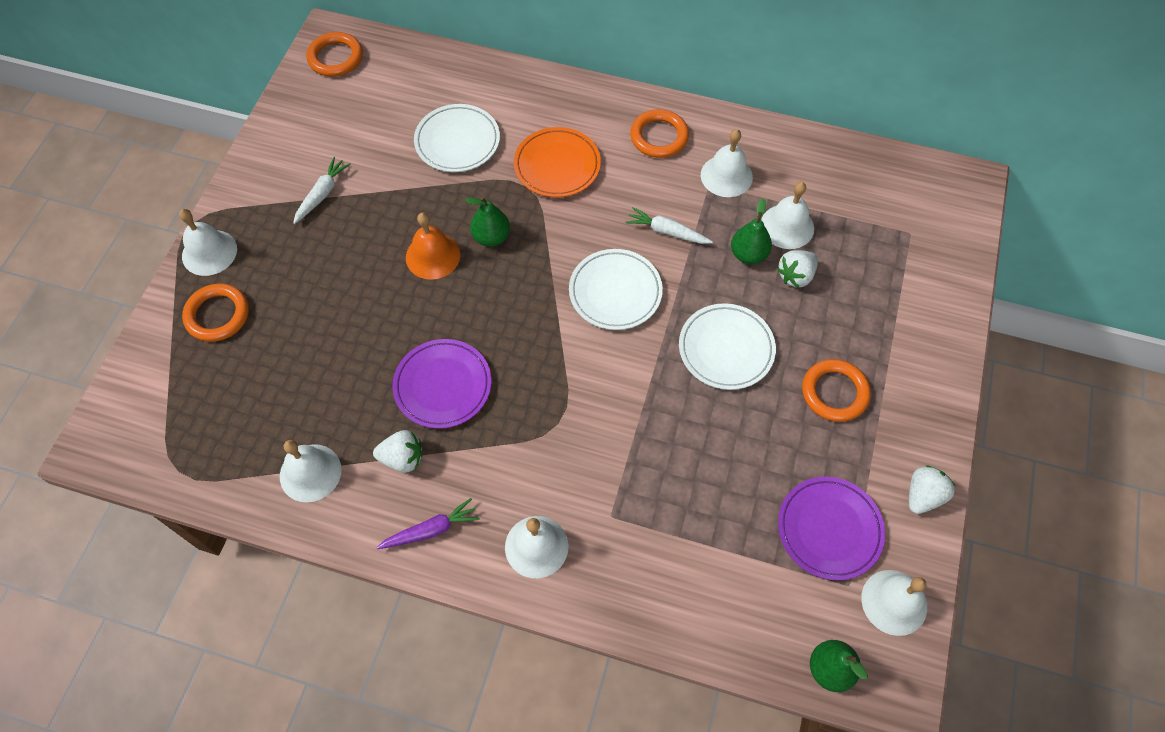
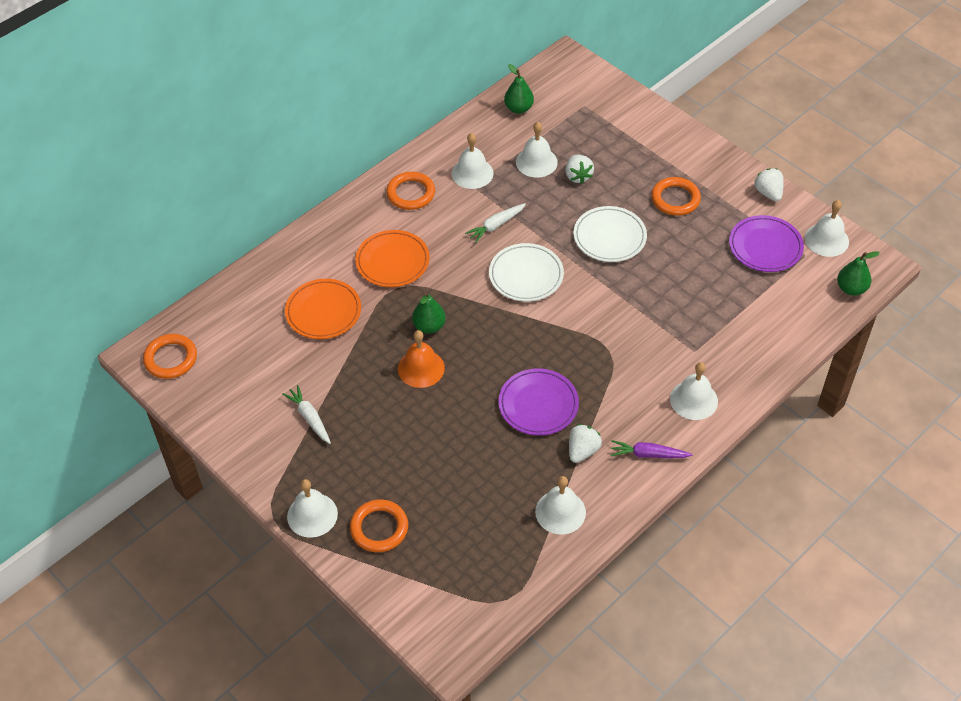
camera: 60 degrees left, 10 degrees down
(431, 530) = (648, 454): purple carrot -> purple carrot turned 90 degrees counterclockwise
(457, 141) = (323, 312): white plate -> orange plate
(748, 254) = (545, 192): green pear -> green pear (518, 108)

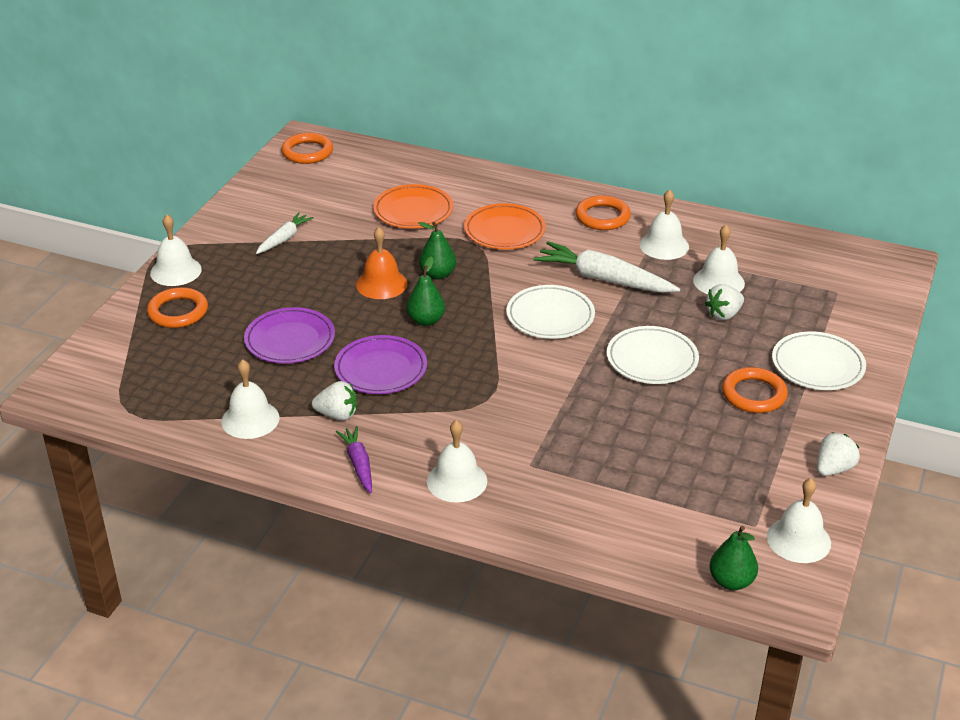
camera: 65 degrees right, 15 degrees down
(496, 226) = (603, 279): white carrot -> white carrot, size x1.79
(518, 108) = (786, 250): green pear -> green pear (426, 320)
(660, 153) = (817, 365): none -> white plate
(765, 247) = (740, 486): purple plate -> purple plate (290, 340)

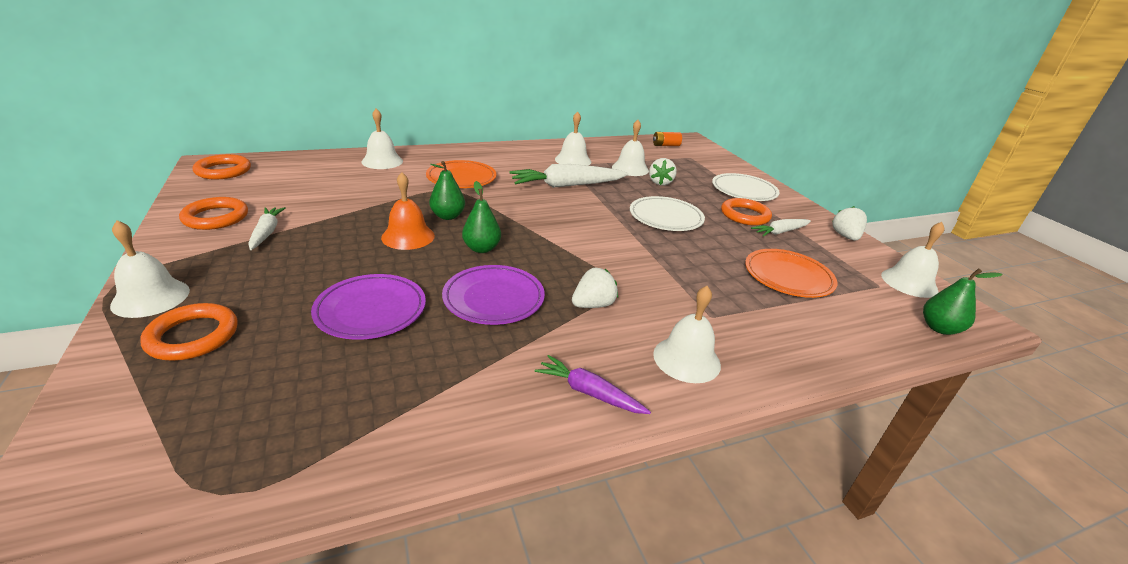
camera: 45 degrees left, 5 degrees down
(250, 419) = (416, 410): white bell -> white bell (382, 161)
(337, 415) = (506, 356): white strawberry -> white strawberry (593, 305)
(413, 211) = (372, 184): orange plate -> orange plate (788, 277)
(550, 316) = (567, 215): white plate -> none
(602, 217) = (515, 156): orange ring -> orange ring (216, 217)
(758, 429) = (780, 232): none -> white carrot
(835, 261) = (666, 145): none -> orange battery

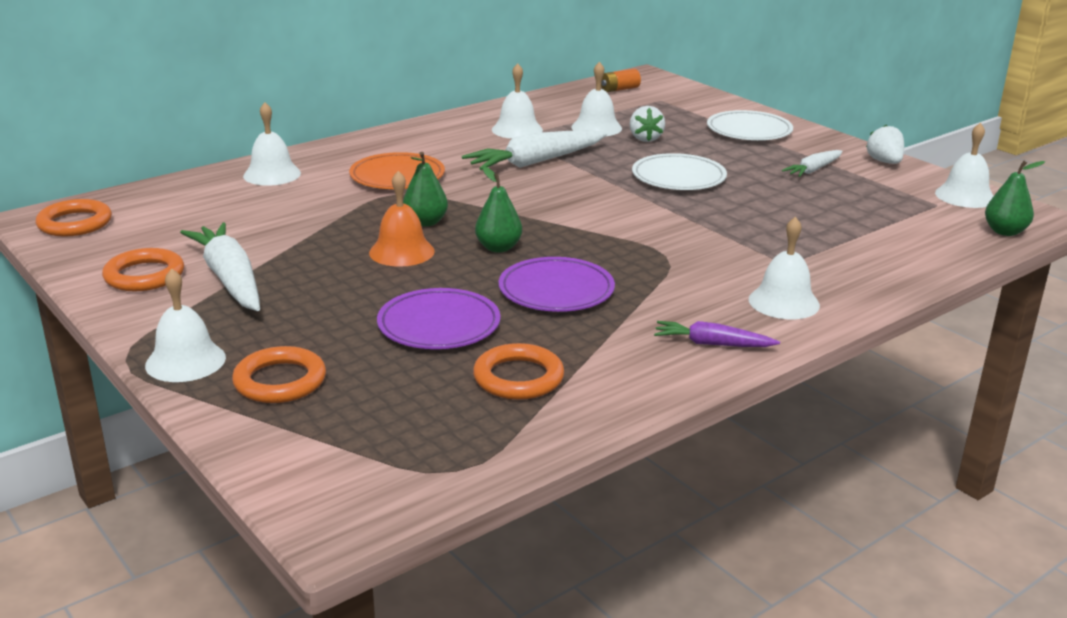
camera: 15 degrees left, 5 degrees down
(267, 232) = (229, 279): white carrot -> white carrot, size x1.79
(593, 305) = (662, 276): white strawberry -> none
(745, 215) = (765, 159): orange ring -> orange ring (518, 378)
(788, 277) = (843, 213): orange plate -> none

